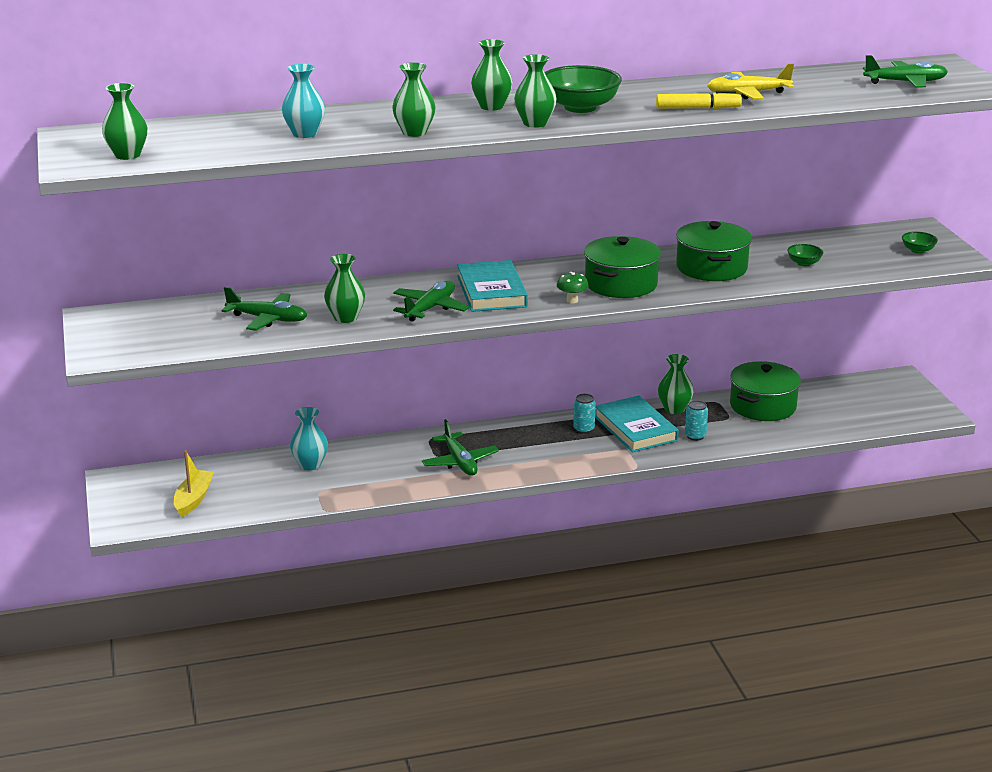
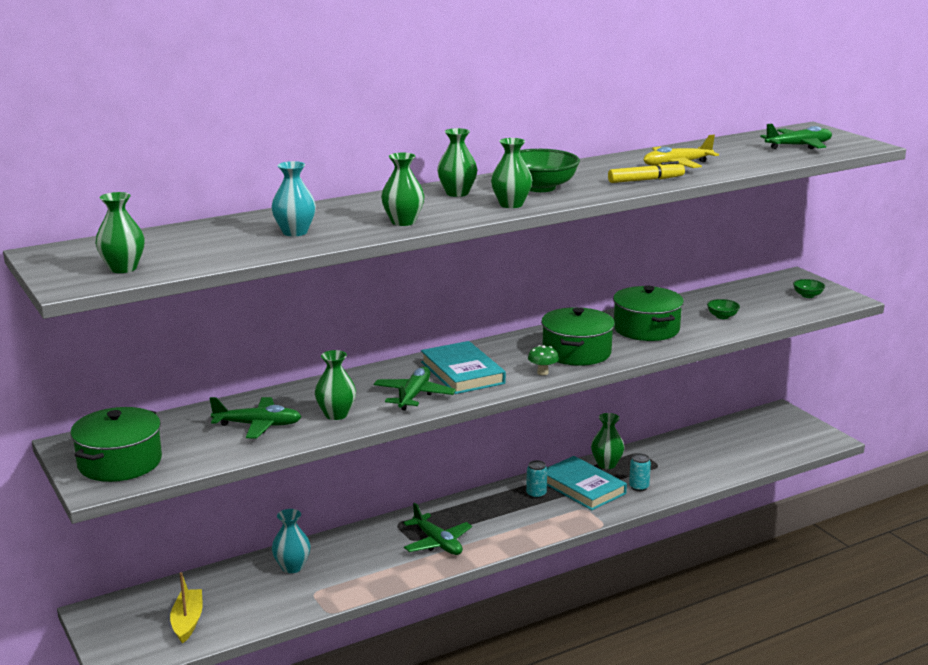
camera: 15 degrees left, 5 degrees down
(762, 406) = (681, 451): green pot -> green pot (119, 462)

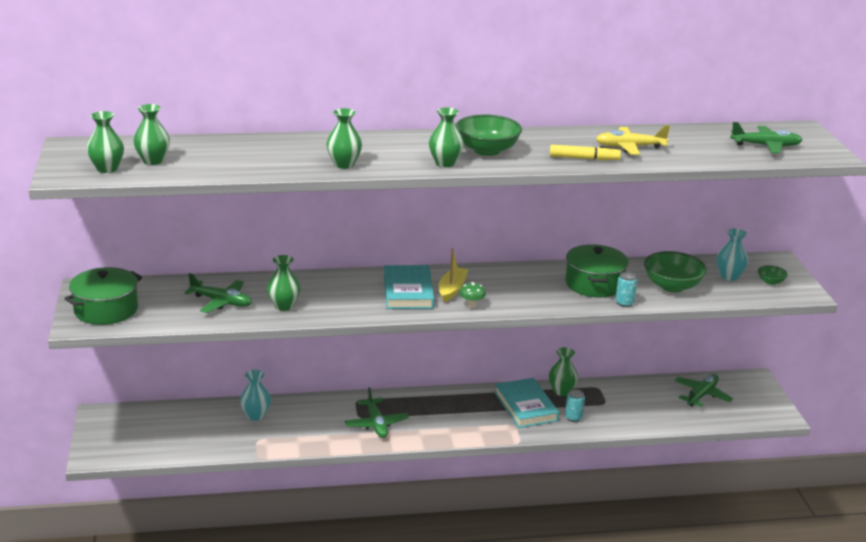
camera: 20 degrees right, 5 degrees up
(187, 621) = (156, 438): yellow boat -> yellow boat (452, 289)
(295, 232) = (255, 159): turquoise vase -> turquoise vase (729, 276)
(414, 396) = (354, 303): green plane -> green plane (702, 395)
(457, 193) = (414, 144): green vase -> green vase (153, 161)
(536, 494) = (483, 403): turquoise can -> turquoise can (624, 303)
(576, 352) = (515, 293): green pot -> none
(722, 316) = (672, 286): green bowl -> green bowl, size x2.09

